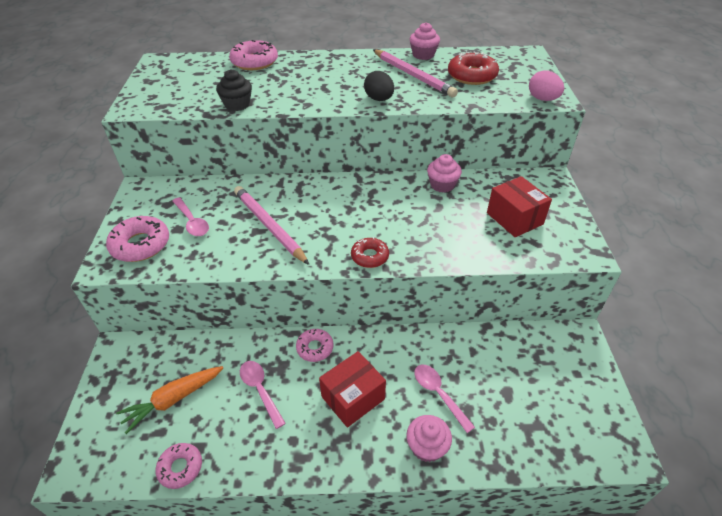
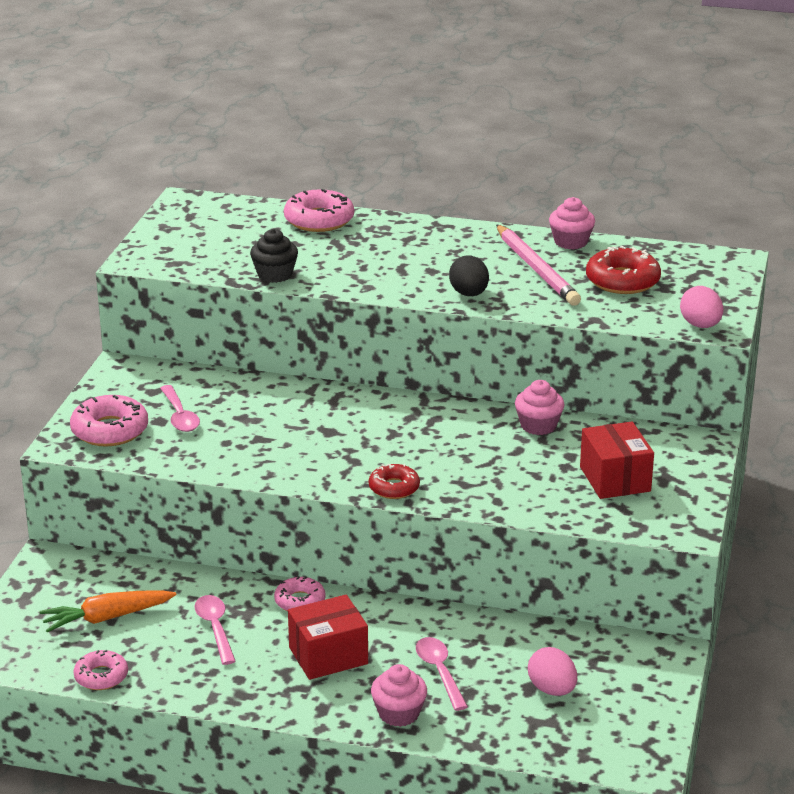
camera: 15 degrees right, 15 degrees down
(269, 226) = (278, 436): pink pencil -> none
(523, 392) = (552, 690): none -> pink egg

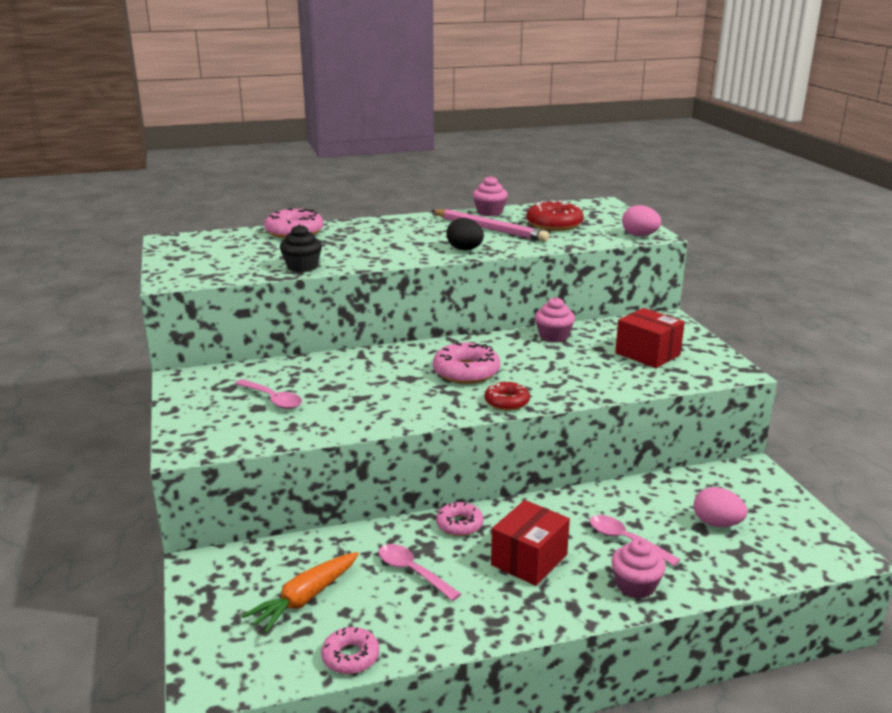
camera: 30 degrees left, 5 degrees down
(110, 430) = (219, 426): pink donut -> pink donut (466, 372)

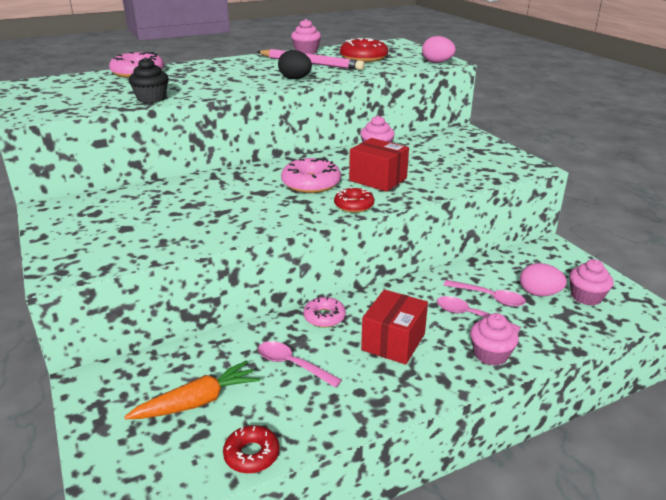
camera: 10 degrees left, 5 degrees up
(273, 399) = (139, 220): pink spoon -> pink spoon (489, 297)
(305, 598) = (197, 402): orange carrot -> orange carrot turned 150 degrees counterclockwise
(350, 657) = (251, 454): pink donut -> red donut
(647, 354) = (458, 159): red box -> red box (378, 179)
(773, 533) = (586, 297): none -> pink cupcake

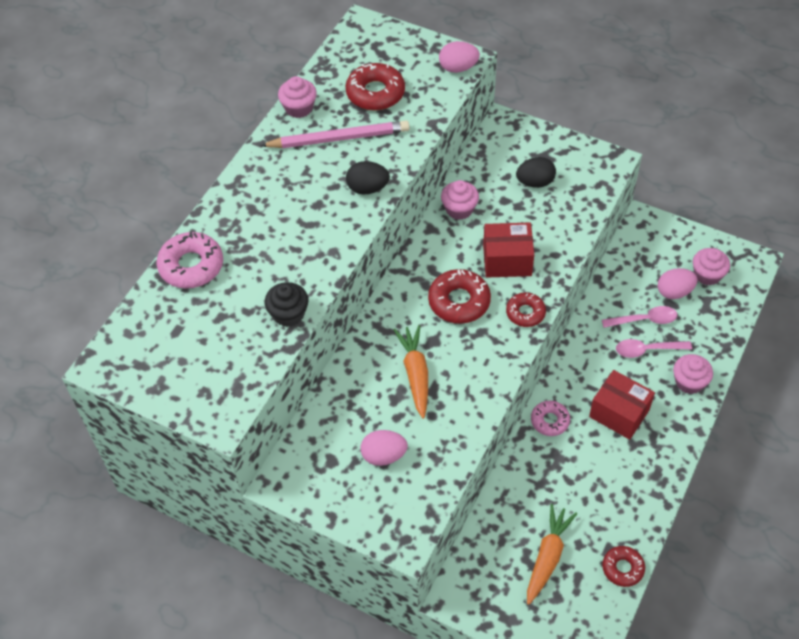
camera: 35 degrees left, 25 degrees up
(130, 225) = (384, 455): none -> pink egg
(222, 201) = (415, 374): none -> orange carrot
(292, 364) = (574, 482): pink spoon -> none
(311, 183) = (459, 301): pink donut -> red donut
(393, 342) = (619, 413): red box -> red box turned 45 degrees counterclockwise
(453, 157) = (535, 182): none -> black egg

